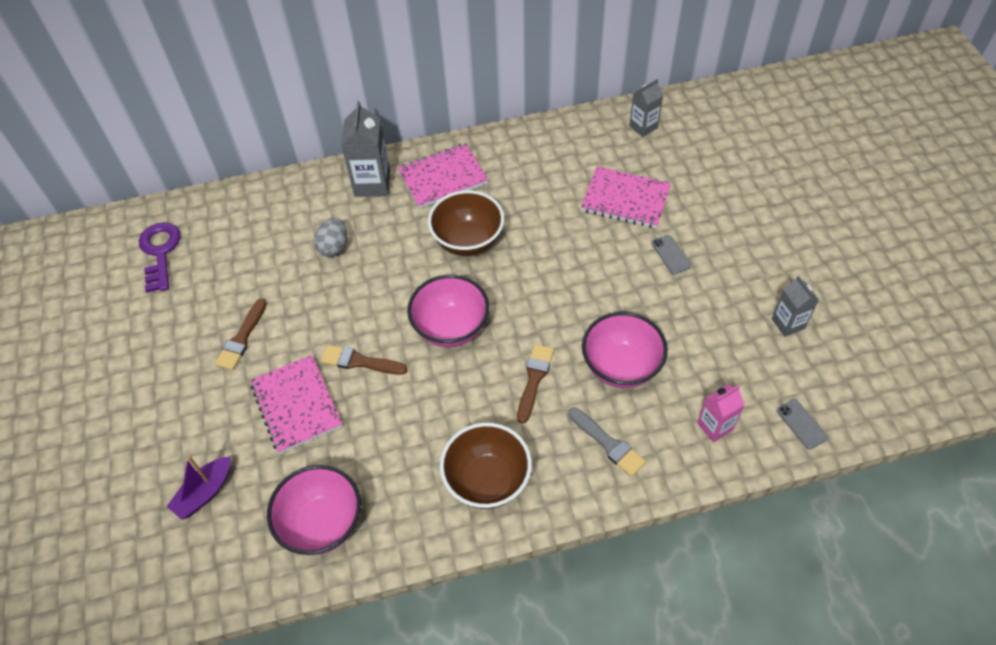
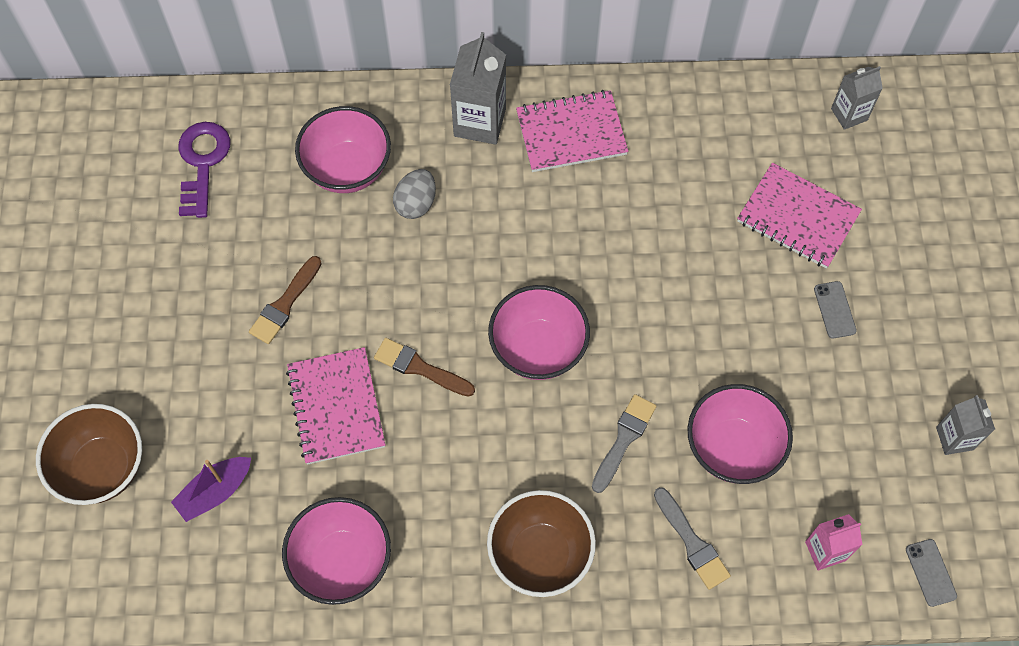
camera: 10 degrees right, 10 degrees up
(276, 234) = (347, 169): none -> pink bowl
(468, 241) = (583, 233): brown bowl -> brown bowl (102, 468)
(534, 379) = (624, 439): brown brush -> grey brush

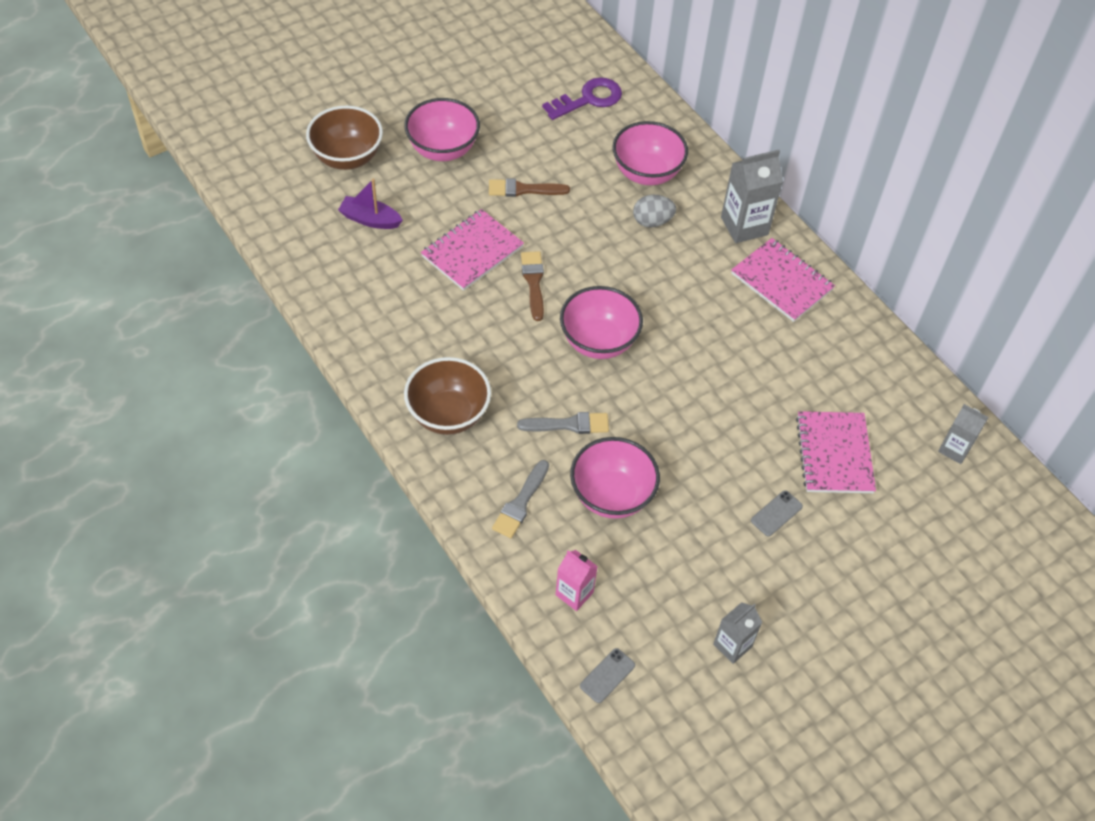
camera: 55 degrees right, 10 degrees down
(342, 561) = (369, 307): pink bowl -> pink bowl (443, 149)

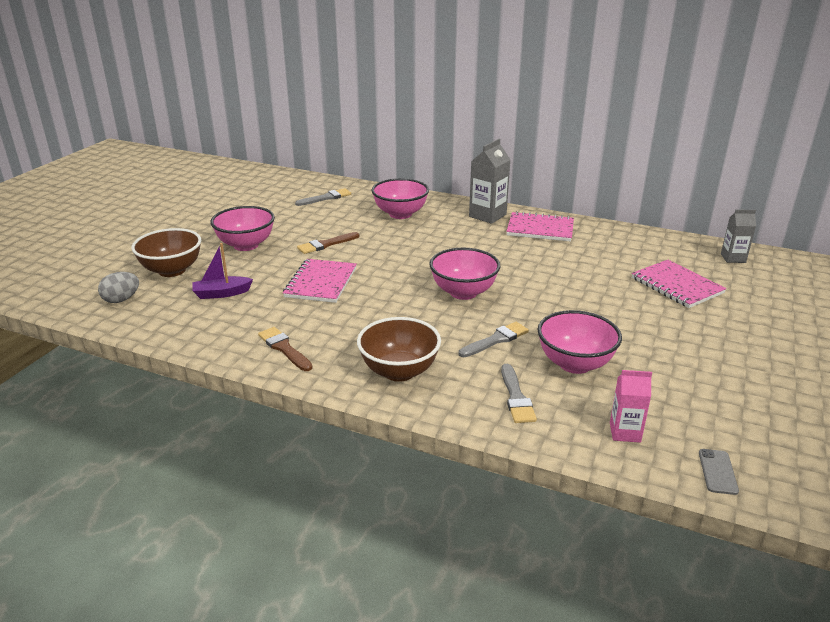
camera: 30 degrees left, 25 degrees down
(533, 282) = (383, 281): brown brush -> brown brush (284, 348)
(588, 99) = (326, 198): purple key -> grey brush
(652, 221) = (429, 231): grey egg -> grey egg (121, 300)
(732, 645) = (767, 407): grey carton -> none
(776, 513) = (687, 326): grey phone -> none

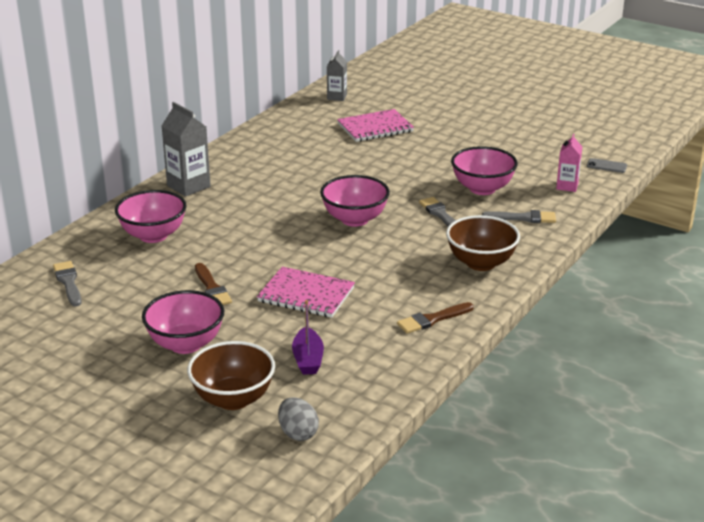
camera: 80 degrees left, 0 degrees up
(540, 229) = (237, 164): pink notebook -> none

